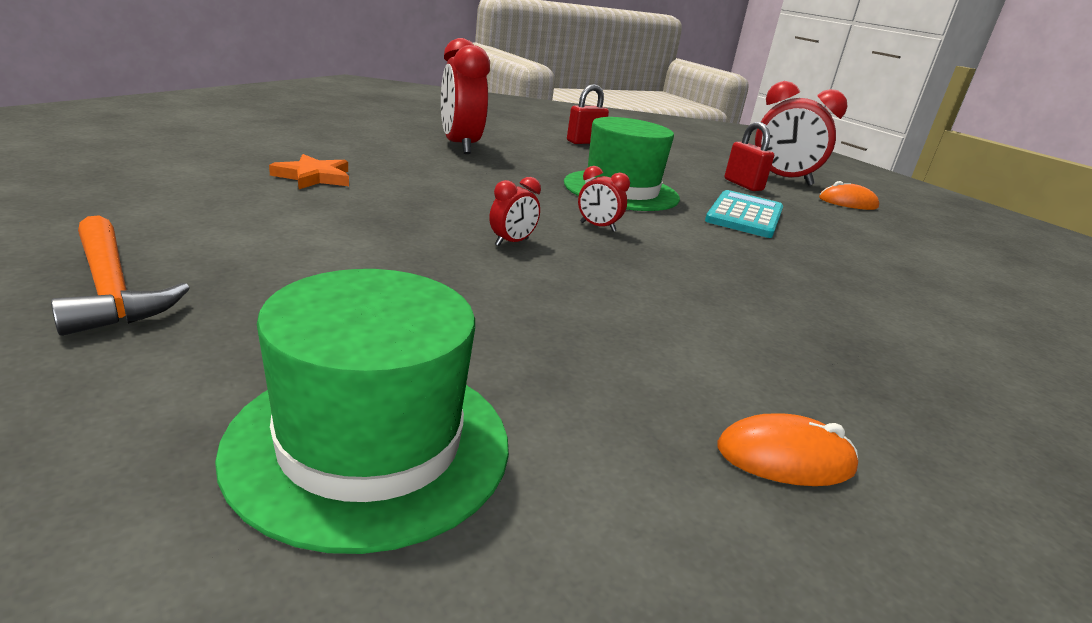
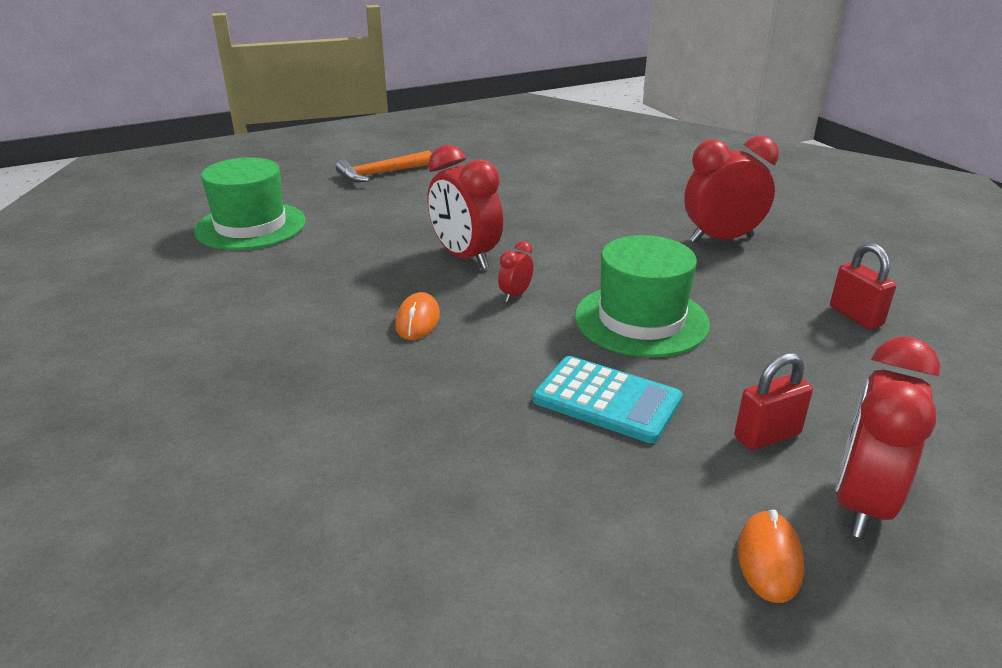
camera: 100 degrees right, 5 degrees up
(314, 177) = (566, 193): orange star -> none
(512, 242) = (465, 257): red clock -> red clock, size x2.19
(785, 458) = (192, 317): orange mouse -> orange mouse (418, 320)

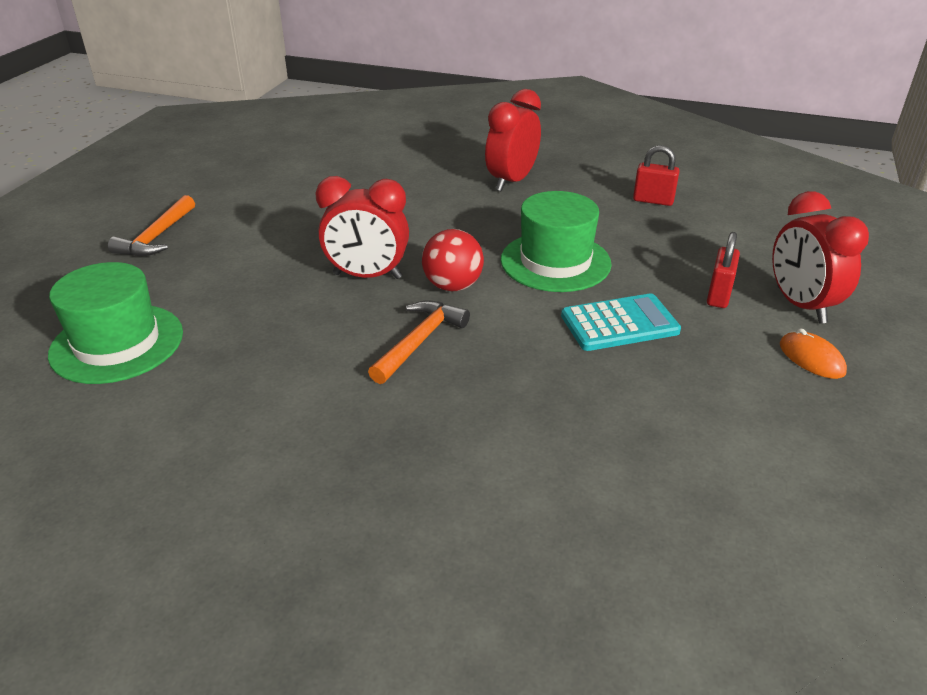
camera: 45 degrees left, 5 degrees up
(418, 320) = (420, 341): orange mouse -> orange hammer
(515, 295) = (453, 286): red clock -> red ball

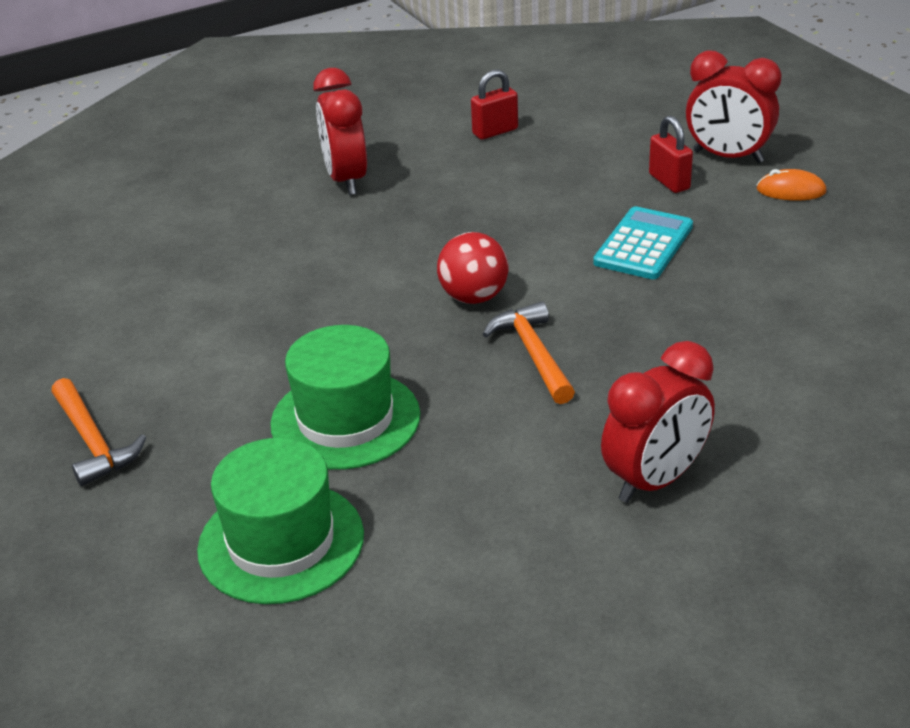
camera: 45 degrees left, 0 degrees up
(367, 276) = (387, 336): red clock -> red clock (655, 480)
(555, 262) = (514, 227): green hat -> green hat (345, 419)

